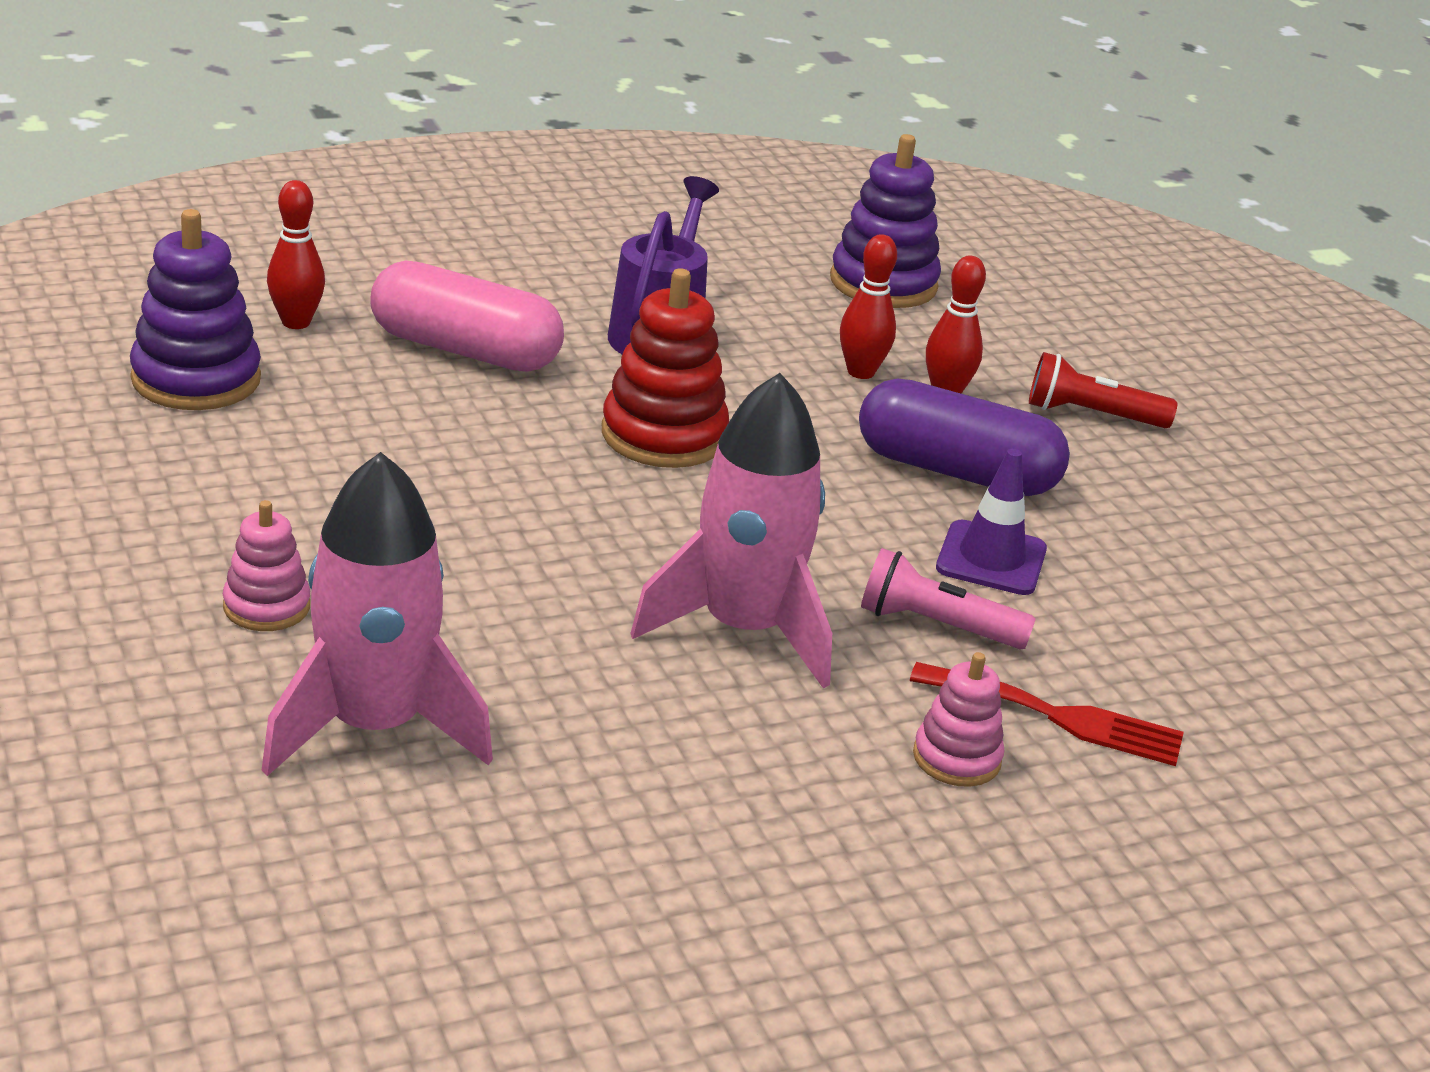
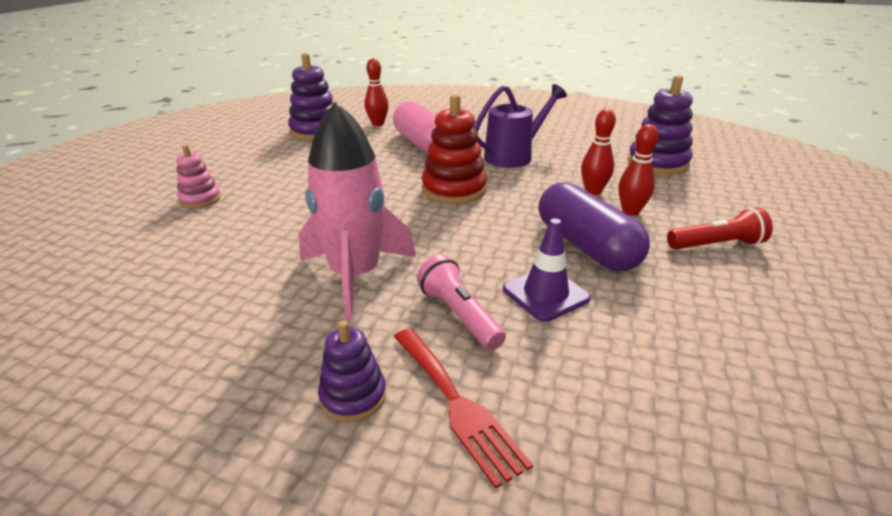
camera: 45 degrees right, 0 degrees up
(374, 726) = (146, 252): pink rocket -> none
(956, 758) = (353, 396): pink stacking toy -> purple stacking toy
(1091, 415) = (716, 245): red flashlight -> red flashlight turned 120 degrees clockwise

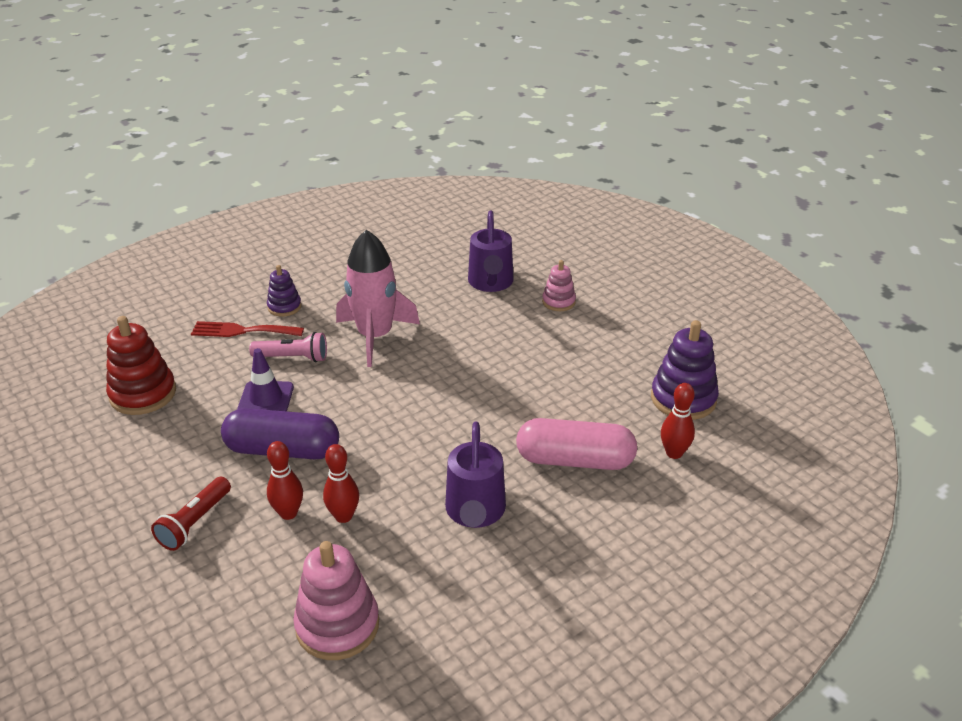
camera: 125 degrees right, 5 degrees up
(177, 245) = (491, 283): none -> purple watering can
(454, 189) = (443, 430): red stacking toy -> red stacking toy (143, 394)
(657, 163) = (337, 625): purple stacking toy -> pink stacking toy

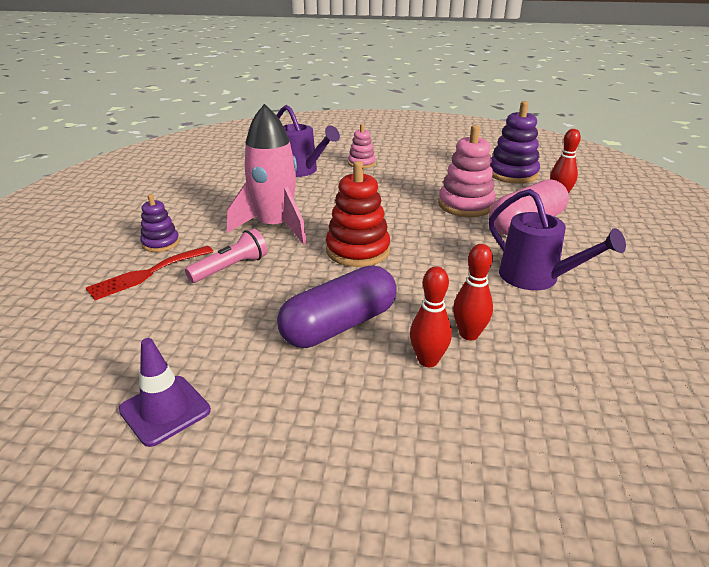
camera: 45 degrees left, 5 degrees down
(143, 394) = (118, 367): red stacking toy -> red stacking toy (357, 250)
(194, 522) = (366, 424): red flashlight -> none
(266, 398) = (257, 303): purple traffic cone -> purple traffic cone (165, 410)
(337, 625) = (610, 402): pink stacking toy -> pink stacking toy (465, 205)

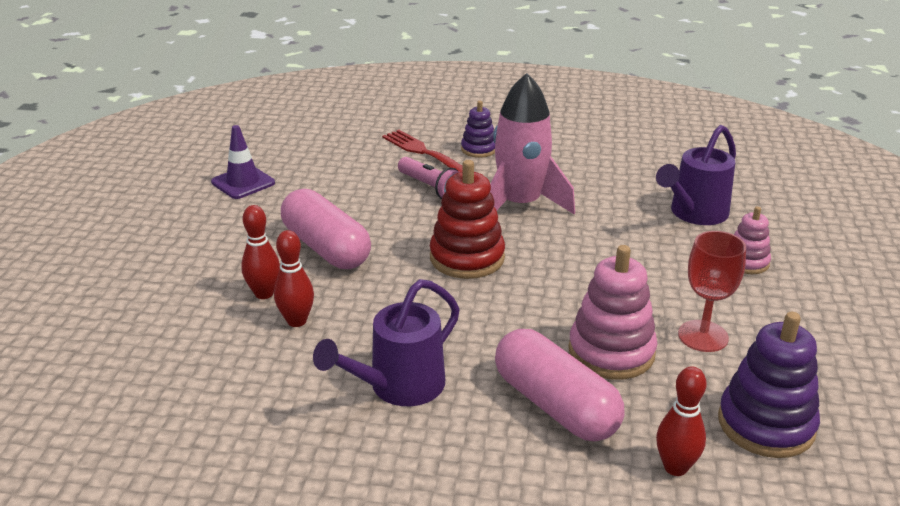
camera: 90 degrees right, 0 degrees up
(339, 325) = (326, 248): purple capsule -> pink capsule
(441, 180) = (703, 336): none -> red goblet

